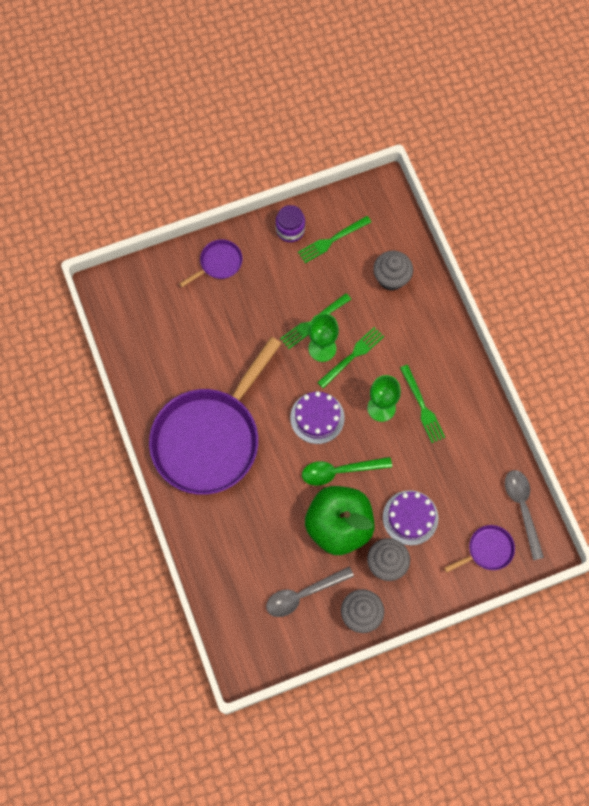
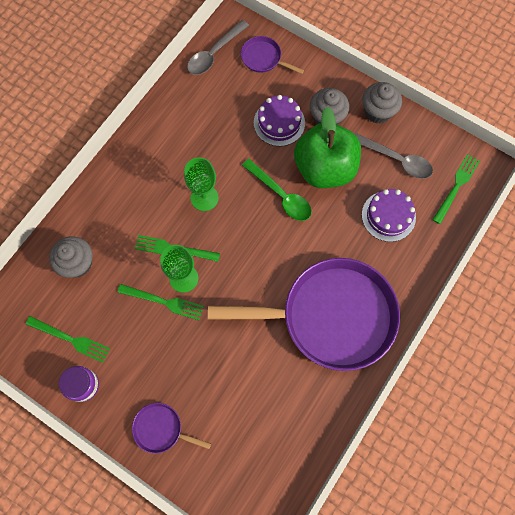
camera: 125 degrees left, 0 degrees up
(317, 417) = (249, 241): purple cake -> purple cake (388, 216)
(423, 407) = (181, 167): green fork -> green fork (456, 186)

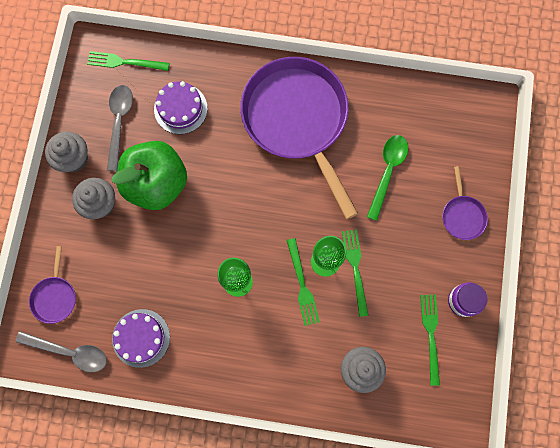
camera: 115 degrees left, 5 degrees up
(279, 123) = (125, 247): purple cake -> purple cake (141, 338)
(281, 195) = (203, 211): green spoon -> green spoon (387, 172)

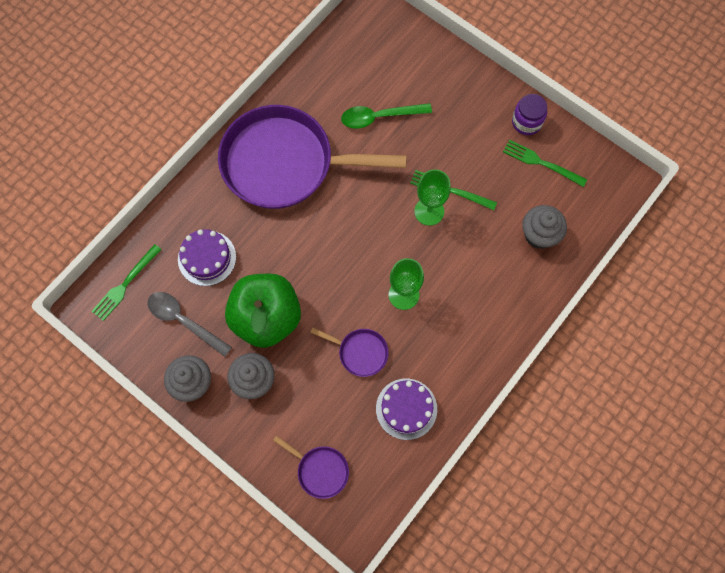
camera: 60 degrees left, 5 degrees down
(69, 352) = (382, 483): grey spoon -> none
(302, 285) = (439, 242): green fork -> none
(387, 172) = (379, 117): green spoon -> green spoon turned 60 degrees counterclockwise
(462, 215) = (453, 81): purple pan -> purple pan (360, 352)

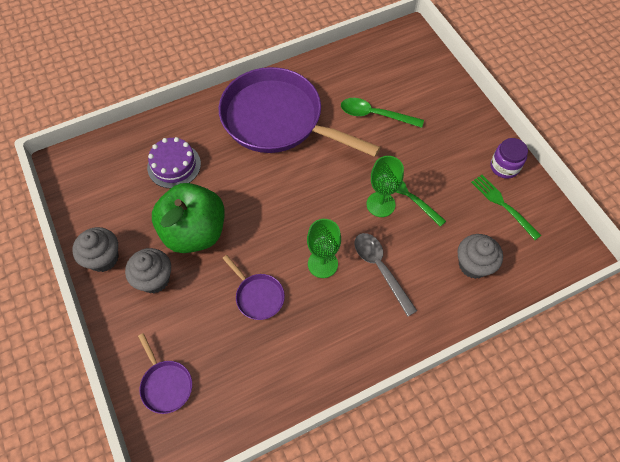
camera: 25 degrees right, 10 degrees down
(125, 285) = (98, 159): green fork -> none
(184, 321) = (127, 206): grey spoon -> grey spoon (380, 269)
(406, 409) = (273, 365): purple cake -> none

